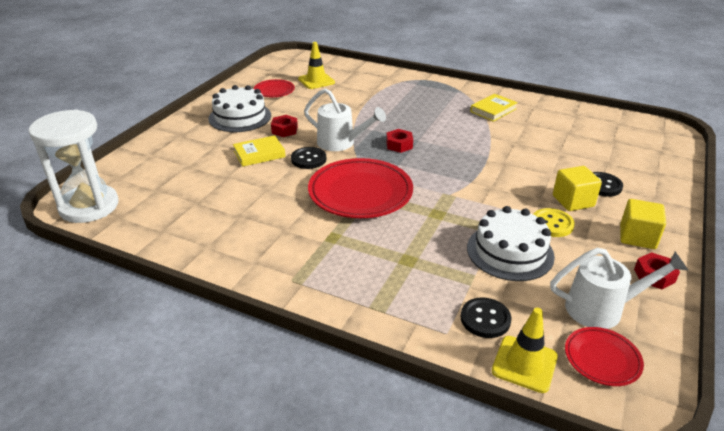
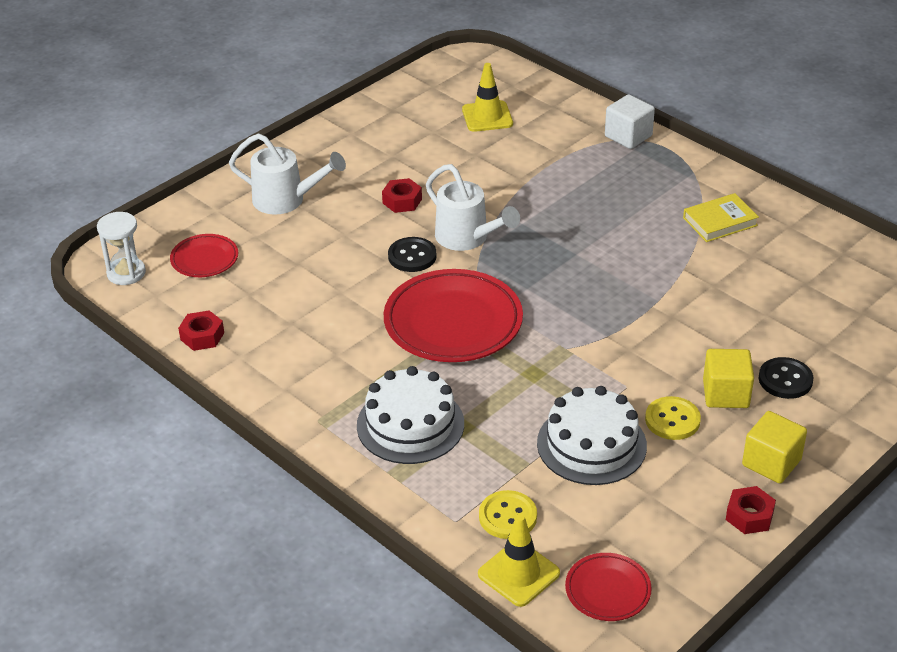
camera: 20 degrees right, 5 degrees up
(89, 206) = (126, 273): white hourglass -> white hourglass, size x0.55
(240, 117) = (351, 166): white cake -> white cake (410, 424)
(259, 154) = (352, 235): yellow book -> none
(274, 91) = (418, 126): red plate -> red plate (204, 259)
(399, 145) = (545, 257): red nut -> red nut (202, 336)
(408, 78) = (628, 136): none -> white cube
(485, 319) = (507, 516): black button -> yellow button
(602, 309) = (652, 538): white watering can -> white watering can (286, 200)

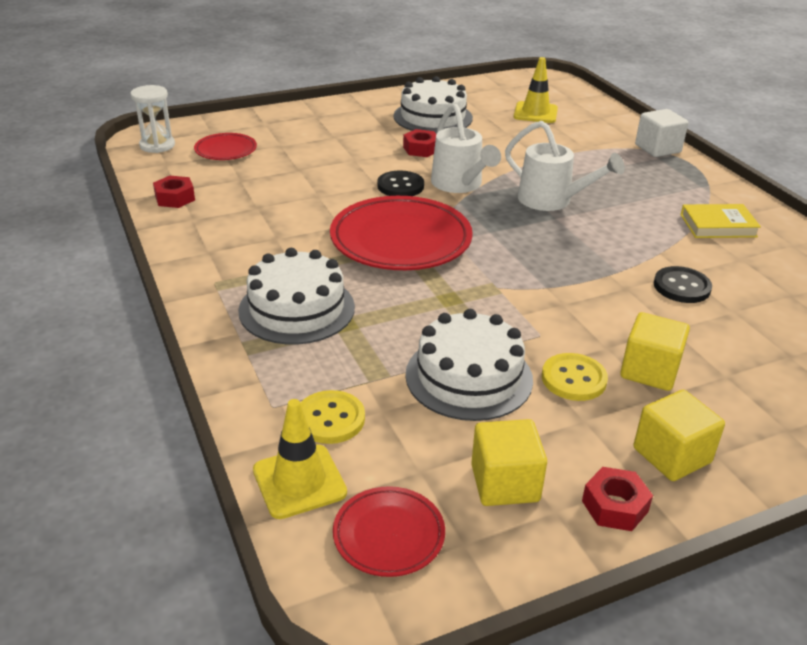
camera: 20 degrees right, 5 degrees down
(286, 200) = (325, 129): white watering can -> white watering can (552, 201)
(387, 151) = (433, 117): none -> white cake
(666, 524) = (505, 483): none -> yellow cube
(785, 380) = (728, 376): black button -> black button (681, 287)

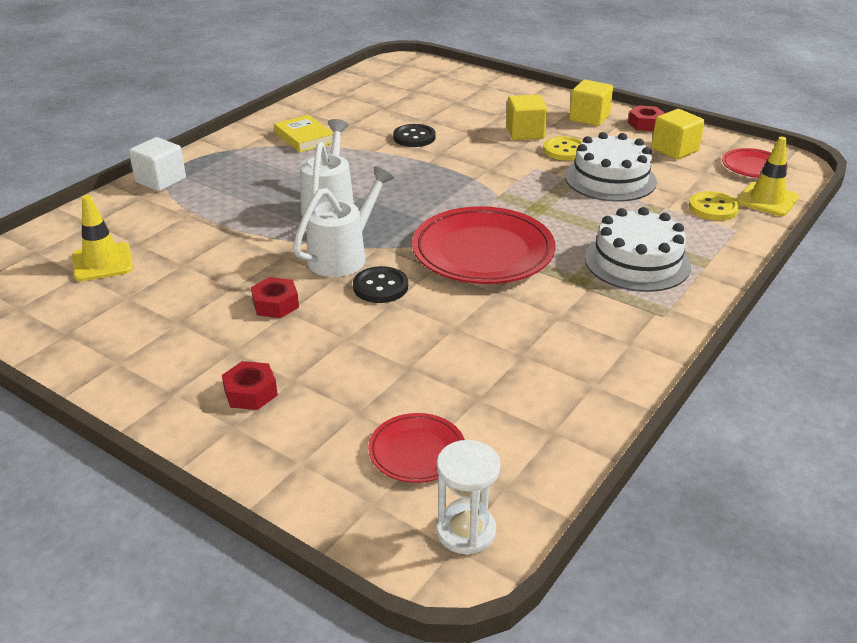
camera: 120 degrees left, 0 degrees up
(175, 198) = (571, 423): red nut -> red nut (251, 393)
(433, 117) = (167, 327): white cake -> none

